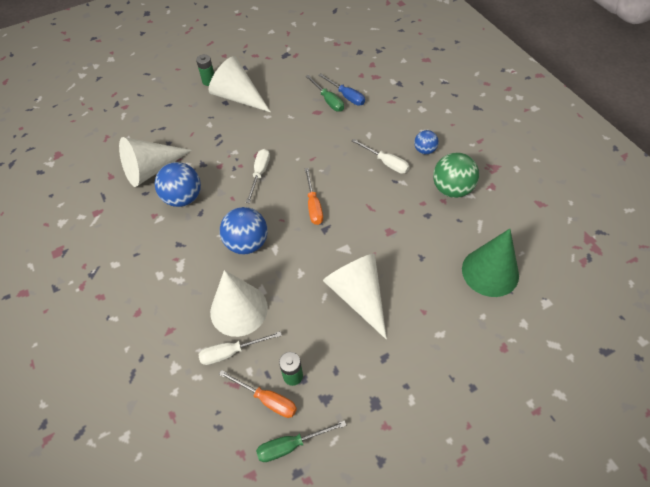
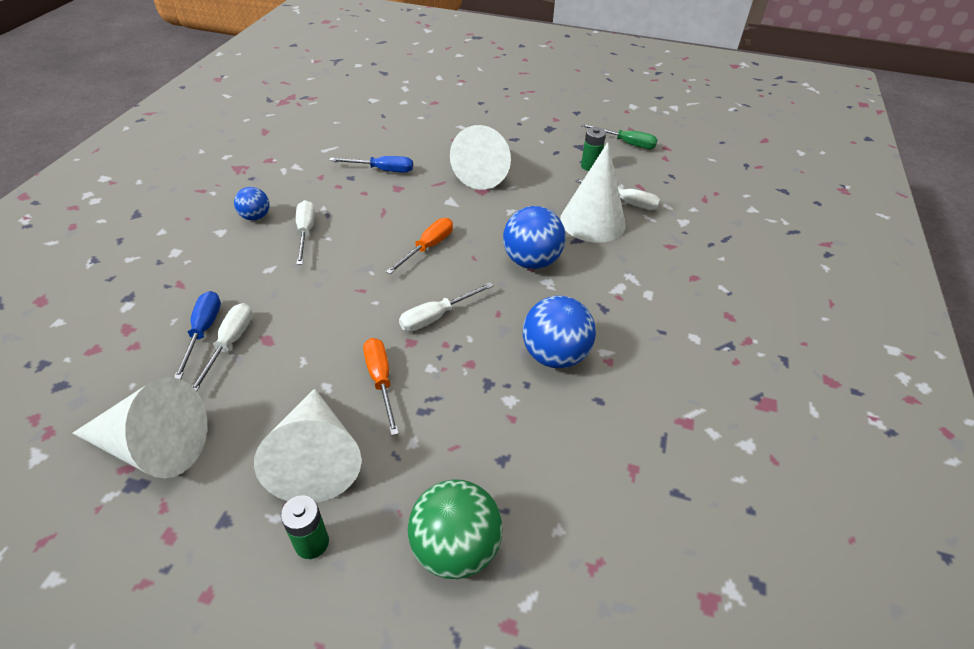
camera: 140 degrees left, 10 degrees down
(152, 170) = (563, 430): white cone -> white cone (153, 446)
(267, 399) = (622, 167): orange screwdriver -> orange screwdriver (381, 381)
(328, 100) = (230, 344): green screwdriver -> white screwdriver
(420, 237) = (382, 170): none -> blue screwdriver
(452, 189) = (299, 178): green ball -> green ball (455, 548)
(490, 272) = (375, 127): green cone -> none

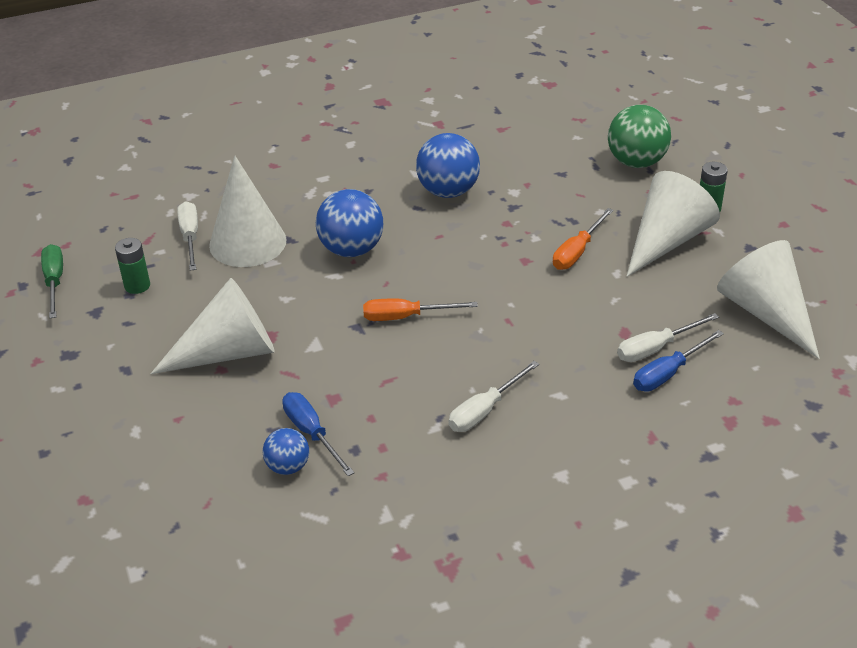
camera: 125 degrees left, 5 degrees down
(255, 217) = (509, 468): blue ball -> blue ball (288, 466)
(436, 316) = (483, 263): white screwdriver -> none

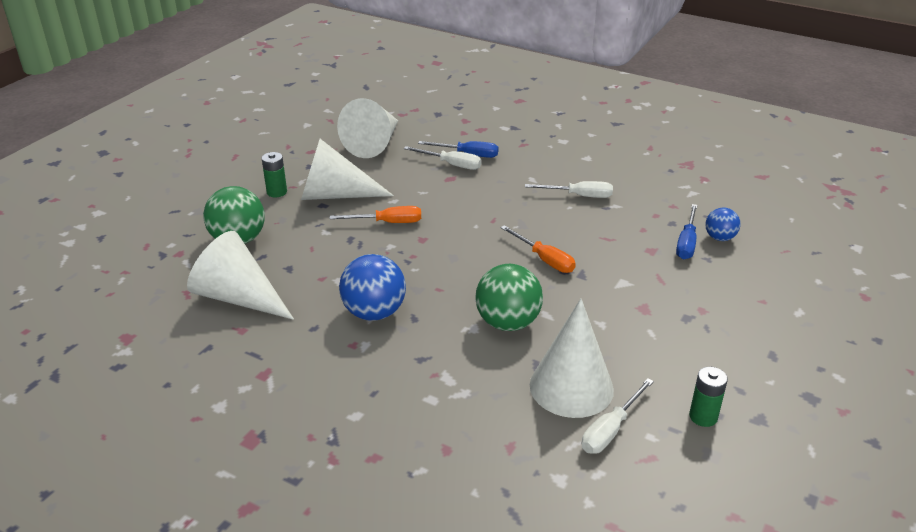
camera: 130 degrees left, 5 degrees down
(54, 281) = (776, 478): green screwdriver -> none
(228, 352) = (685, 316): white cone -> white cone (238, 297)
(351, 249) = (508, 323): blue ball -> green ball

